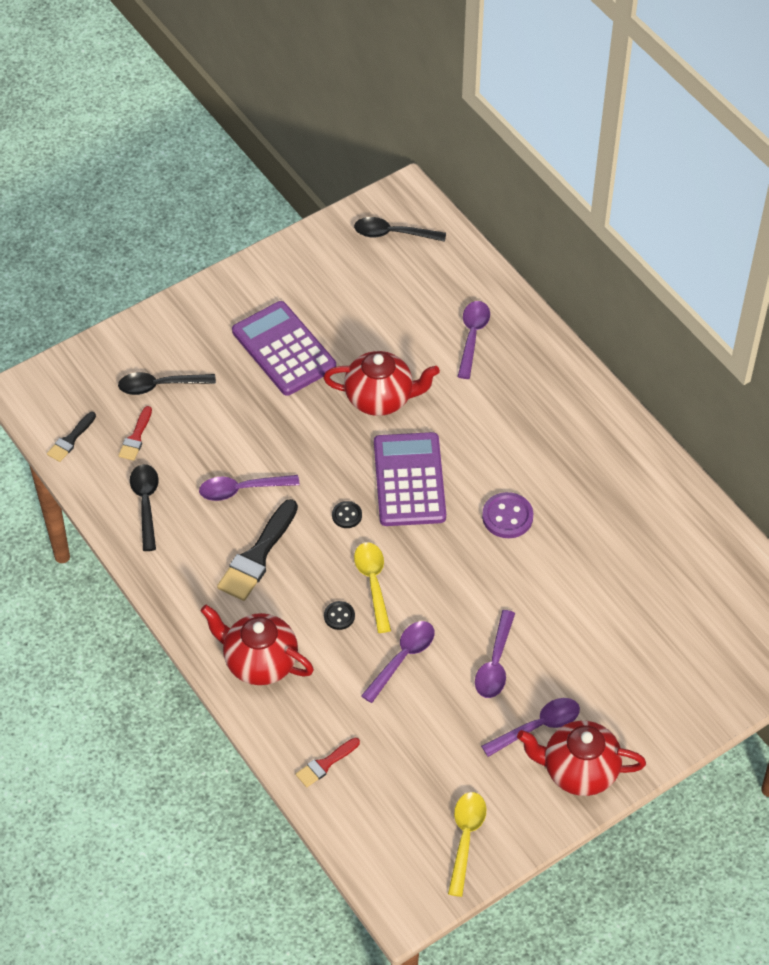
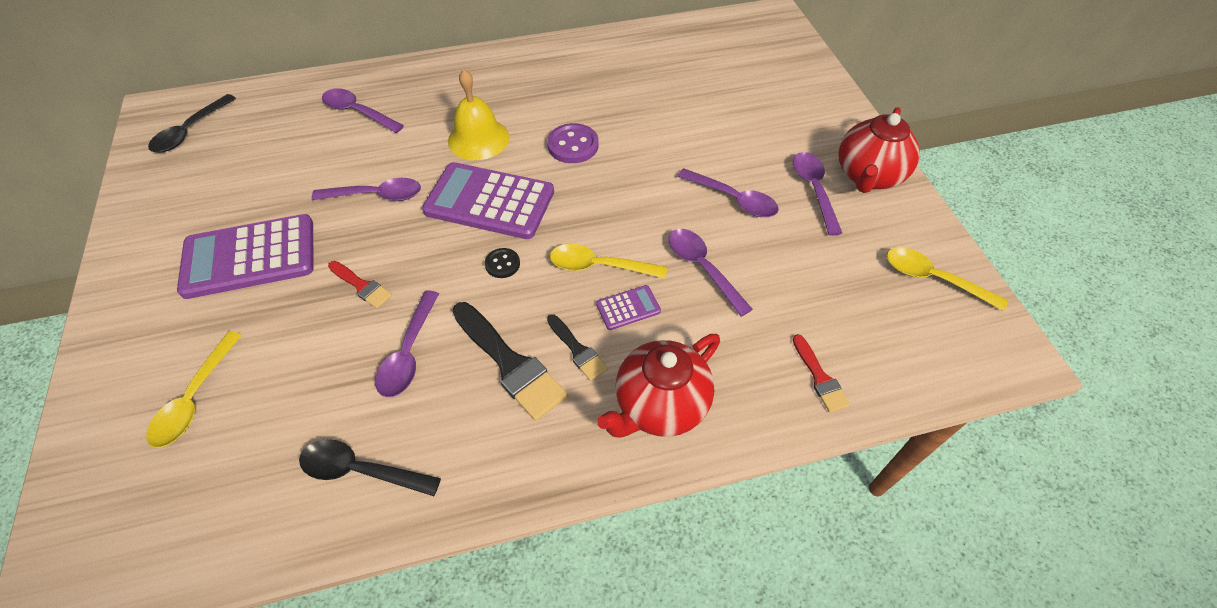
camera: 70 degrees left, 0 degrees up
(70, 439) = (190, 544): black brush -> black brush (577, 350)
(136, 437) = (250, 452): red brush -> red brush (361, 286)
(160, 386) = (195, 399): black spoon -> yellow spoon
(339, 616) = (628, 308): black button -> purple calculator
(380, 398) = (376, 195): red teapot -> purple spoon
(481, 441) = (478, 139): none -> yellow bell

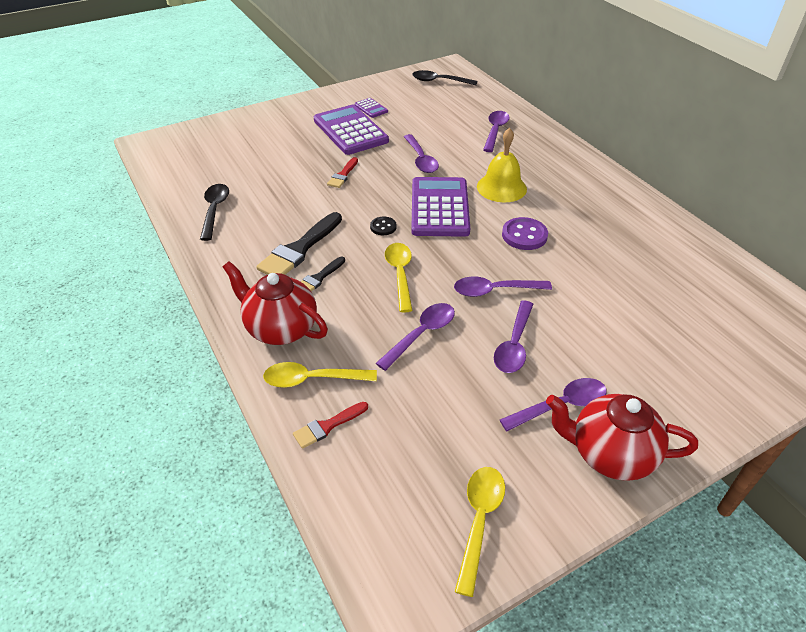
camera: 75 degrees right, 10 degrees down
(195, 399) = (250, 145): yellow spoon -> yellow spoon (312, 379)
(409, 353) = (297, 206): purple spoon -> purple spoon (494, 290)
(628, 308) = (364, 297): purple calculator -> purple calculator (371, 108)

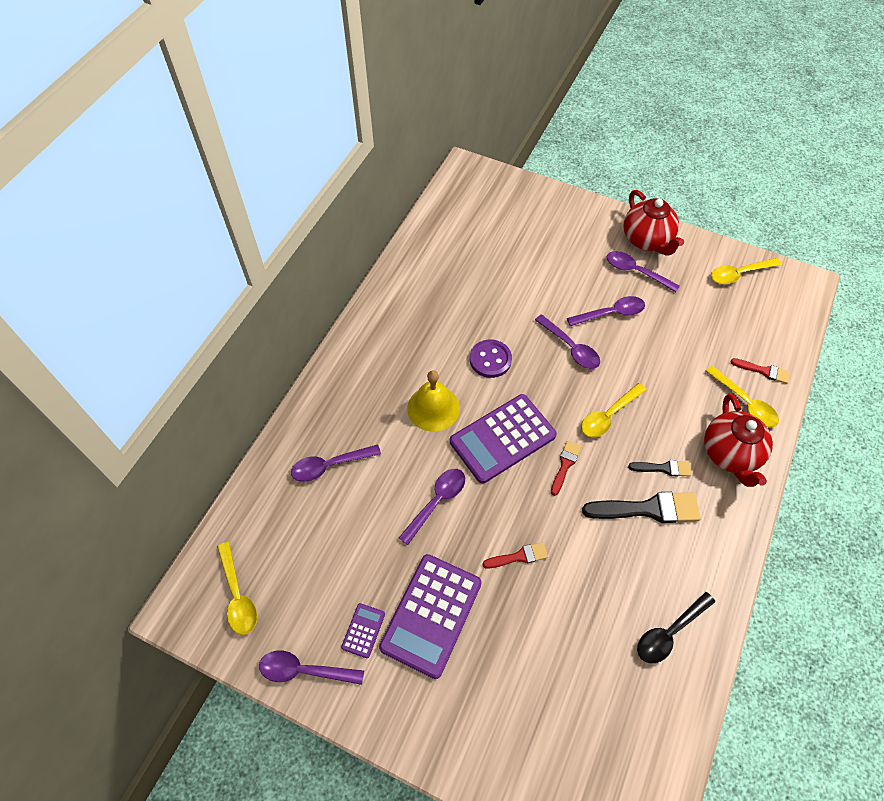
camera: 125 degrees left, 15 degrees up
(383, 227) = (565, 465): black button -> red brush
(421, 334) = (651, 367): purple spoon -> purple spoon (304, 670)
(439, 81) = (238, 595): black spoon -> yellow spoon

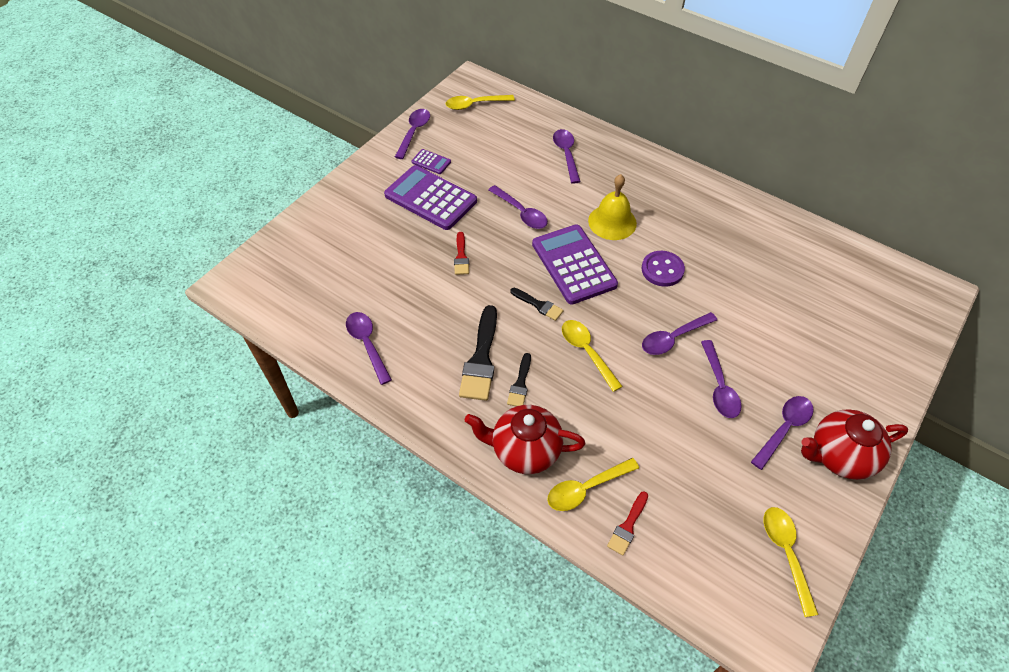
camera: 100 degrees right, 5 degrees down
(565, 465) = (538, 305): red brush -> black brush
(669, 632) = (367, 344): black spoon -> purple spoon

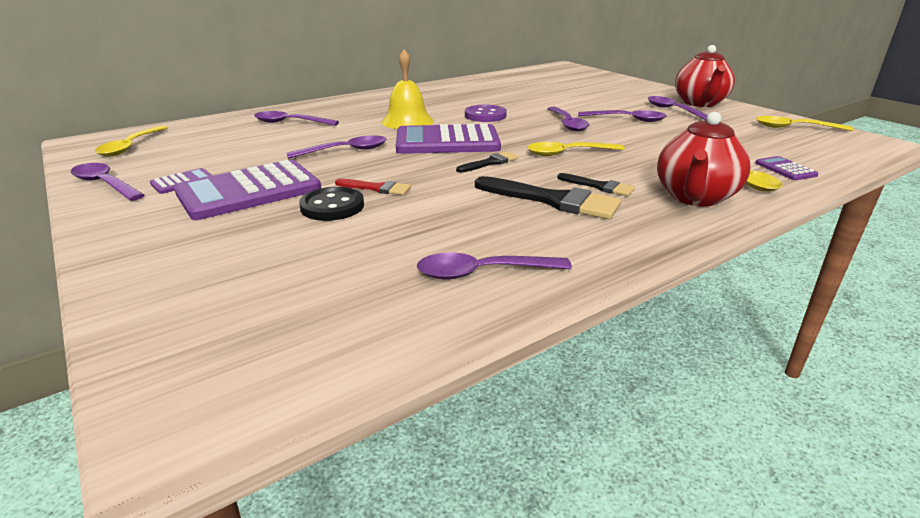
camera: 70 degrees left, 25 degrees down
(424, 246) = (332, 206): none -> black button
(628, 526) = (785, 169): red brush -> purple calculator

